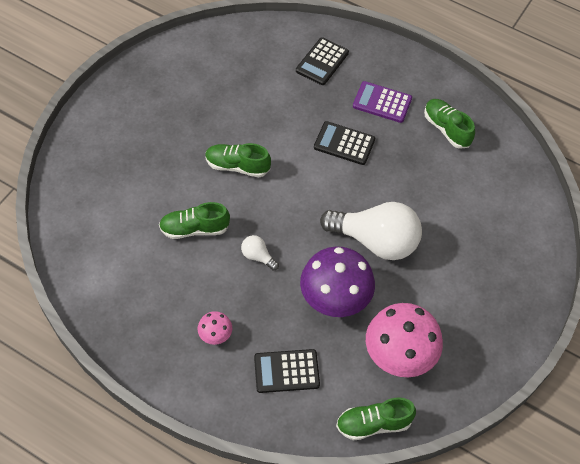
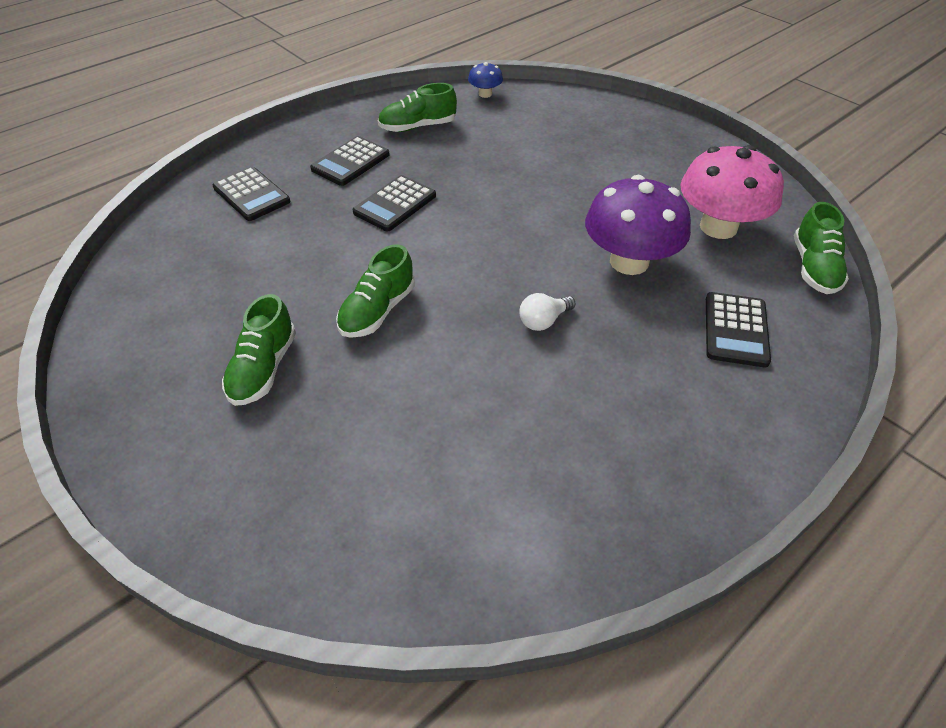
camera: 70 degrees left, 10 degrees down
(194, 229) = (470, 383): green shoe -> green shoe (263, 369)
(215, 335) = (668, 395): pink mushroom -> none
(375, 241) = (553, 211): white light bulb -> none
(382, 102) = (350, 162): purple calculator -> black calculator
(518, 161) = (485, 94): none -> blue mushroom

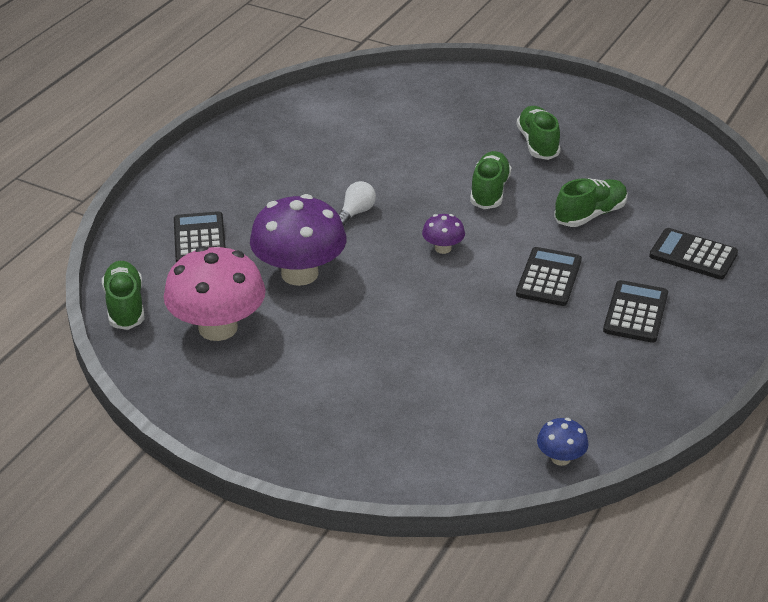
camera: 160 degrees right, 10 degrees down
(417, 127) = (604, 378): green shoe -> green shoe (590, 215)
(472, 255) = (443, 248): none -> purple mushroom

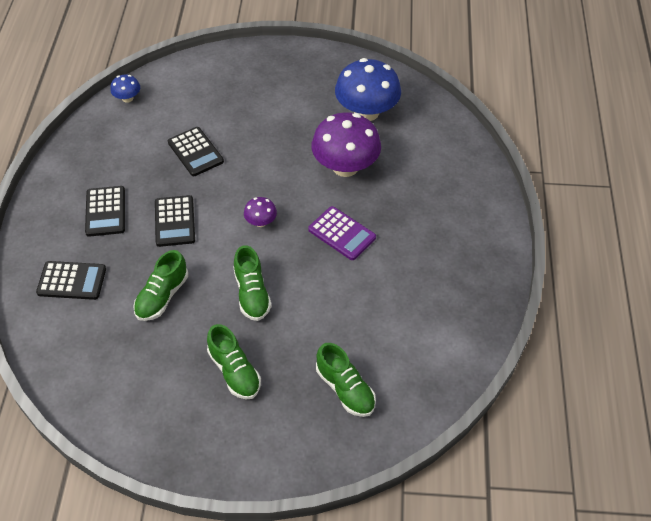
camera: 155 degrees right, 15 degrees up
(125, 306) = (433, 107): green shoe -> green shoe (345, 389)
(199, 239) = (431, 171): black calculator -> black calculator (195, 152)
(218, 328) = (366, 112): pink mushroom -> blue mushroom
(356, 212) = (342, 233): white light bulb -> purple calculator

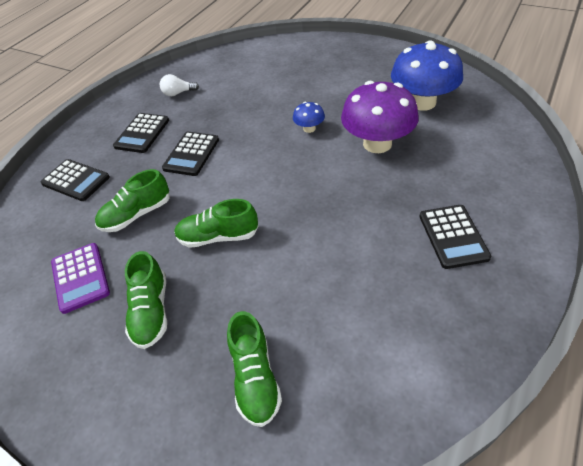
camera: 30 degrees right, 5 degrees down
(112, 154) = (178, 93): none -> white light bulb
(127, 98) = (217, 57): blue mushroom -> blue mushroom (309, 128)
(195, 152) = (245, 104): black calculator -> black calculator (453, 236)
(252, 293) = (218, 237): green shoe -> green shoe turned 75 degrees clockwise
(261, 222) = (267, 173): purple mushroom -> none
(342, 233) = (341, 204): purple calculator -> purple calculator (80, 277)

